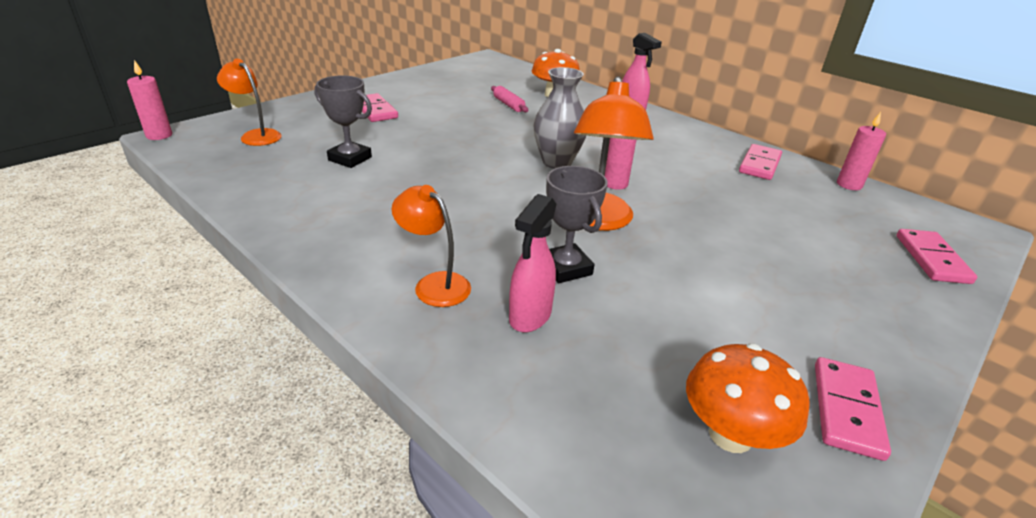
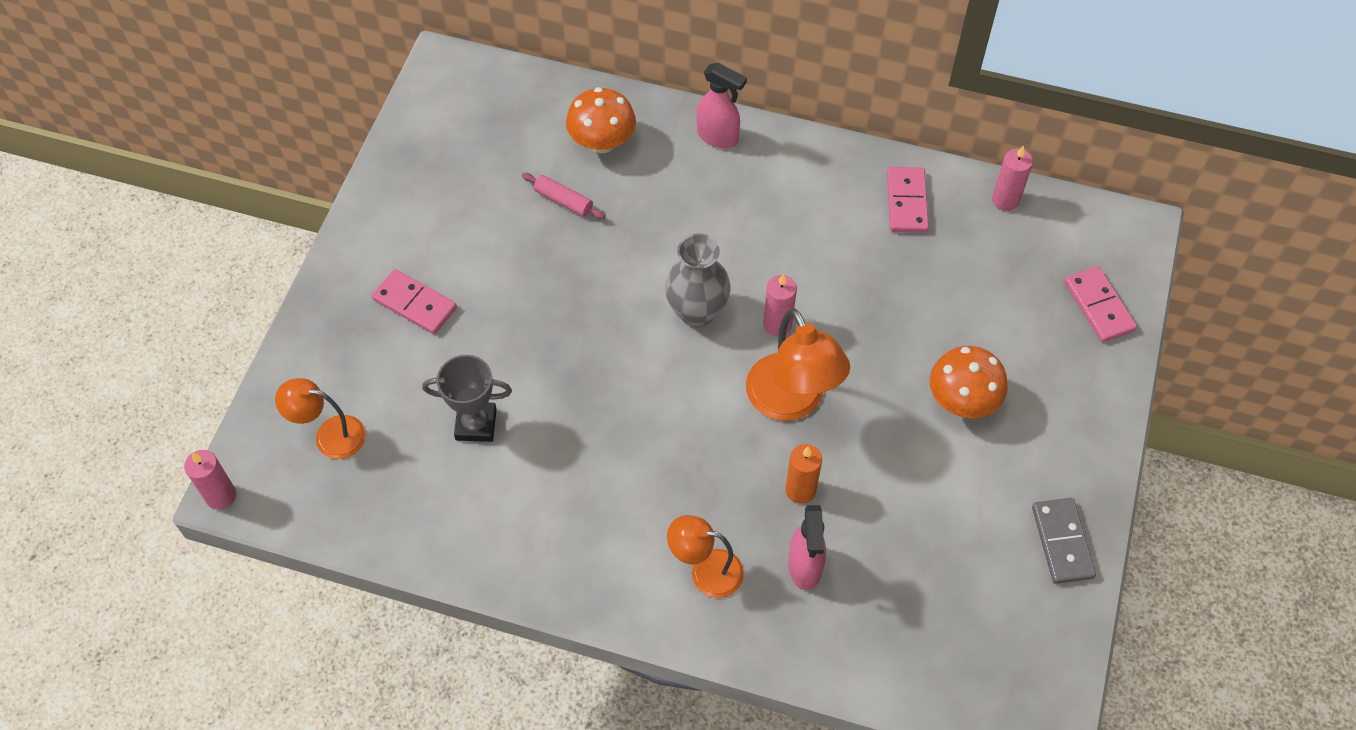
camera: 25 degrees left, 25 degrees up
(566, 268) = (800, 490): grey trophy -> orange candle
(730, 434) = (994, 608): orange mushroom -> orange mushroom (962, 401)
(846, 409) = (1062, 542): pink domino -> grey domino

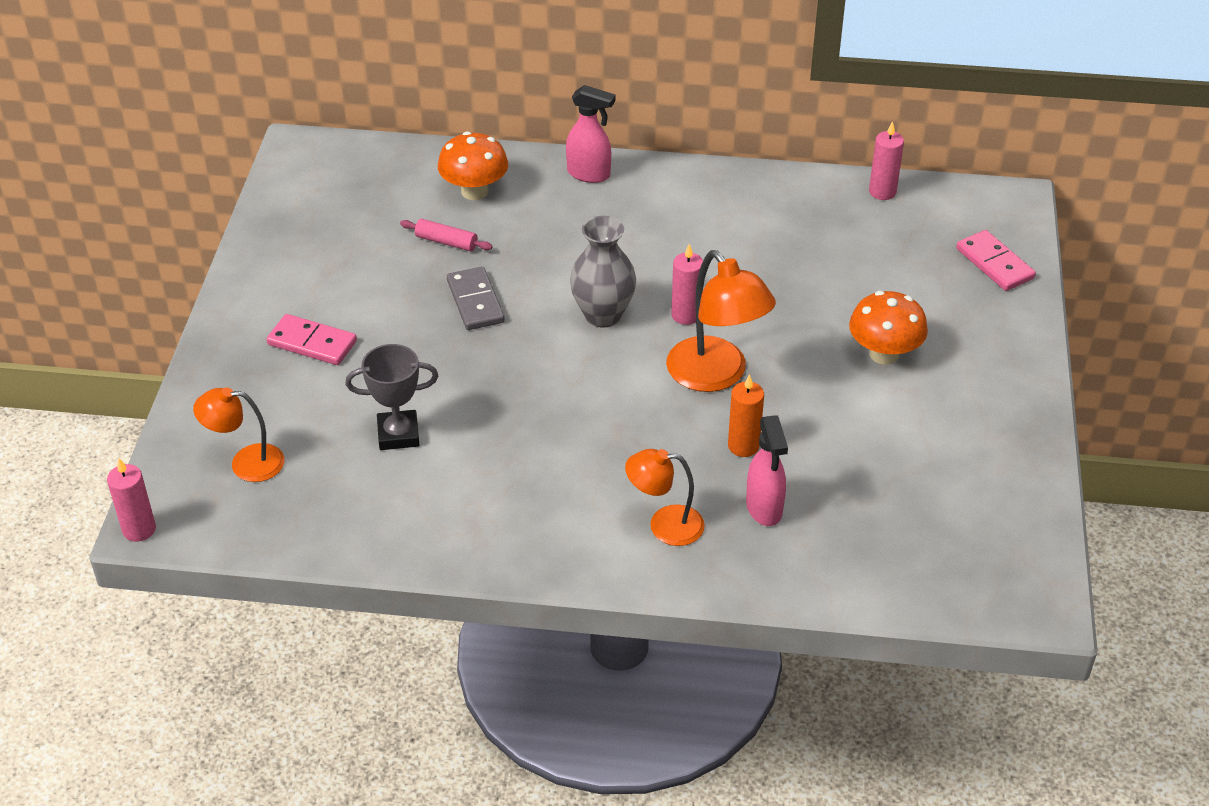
camera: 10 degrees left, 15 degrees down
(907, 202) = (788, 204): pink domino -> none
(1062, 542) = (1012, 454): grey domino -> grey domino (475, 301)

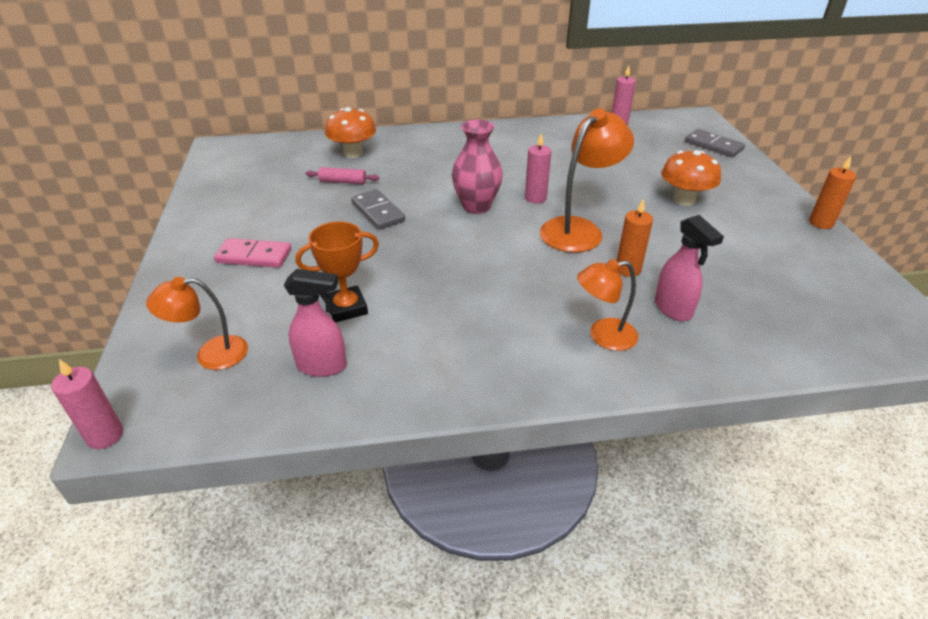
camera: 15 degrees left, 5 degrees down
(398, 434) = (346, 308): grey trophy -> orange trophy
(589, 174) = (428, 136): pink spray bottle -> pink spray bottle (322, 366)
(603, 315) = (476, 206): grey vase -> pink vase
(716, 376) = (579, 229): orange lamp -> orange lamp turned 90 degrees counterclockwise
(994, 264) = (713, 146): pink domino -> grey domino
(1042, 425) = (821, 223): none -> orange candle

